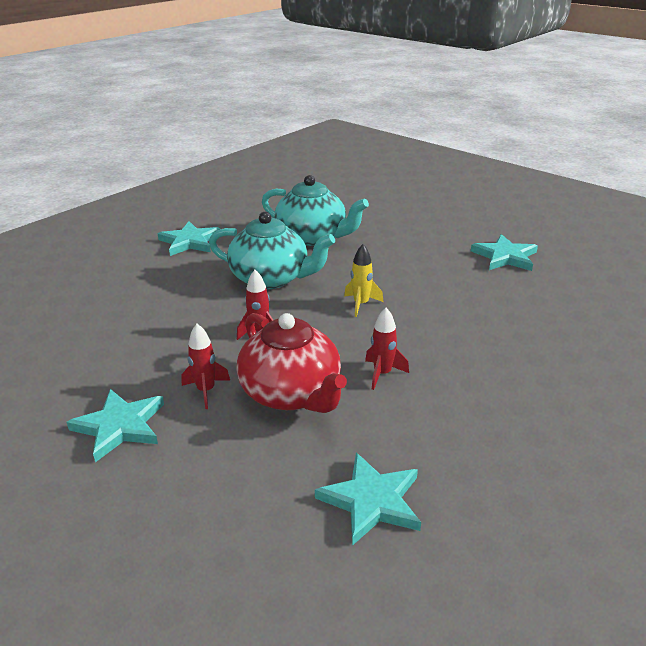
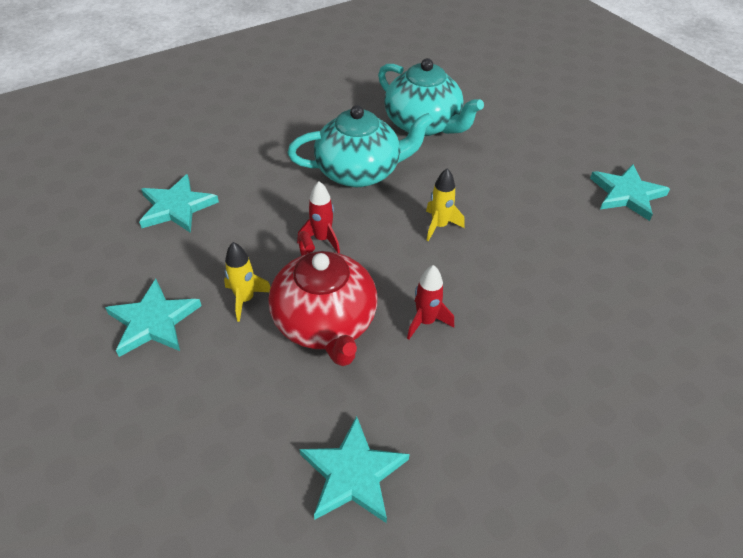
camera: 15 degrees right, 15 degrees up
(190, 242) = (296, 106): turquoise star -> turquoise star (176, 207)
(206, 391) = (245, 299): red rocket -> yellow rocket
(271, 278) = (360, 172): turquoise teapot -> turquoise teapot turned 45 degrees counterclockwise

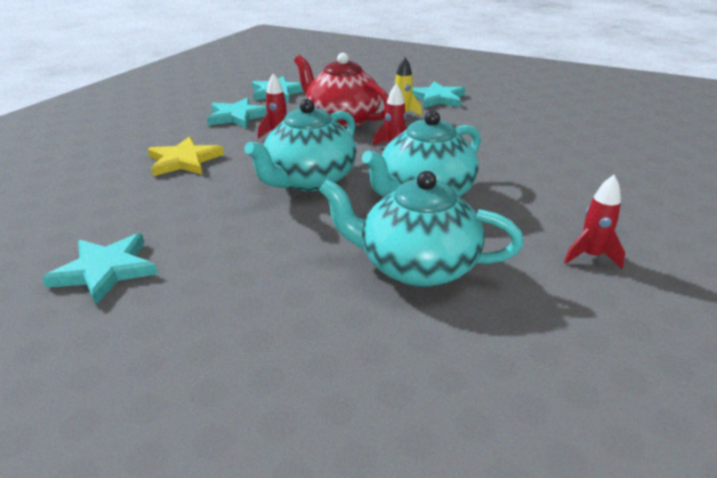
camera: 150 degrees right, 15 degrees down
(176, 207) = (521, 133): turquoise star -> turquoise star (237, 116)
(319, 94) = (590, 256): none -> red rocket
(439, 226) = (309, 180): yellow rocket -> turquoise teapot
(554, 314) = (184, 161): none -> yellow star

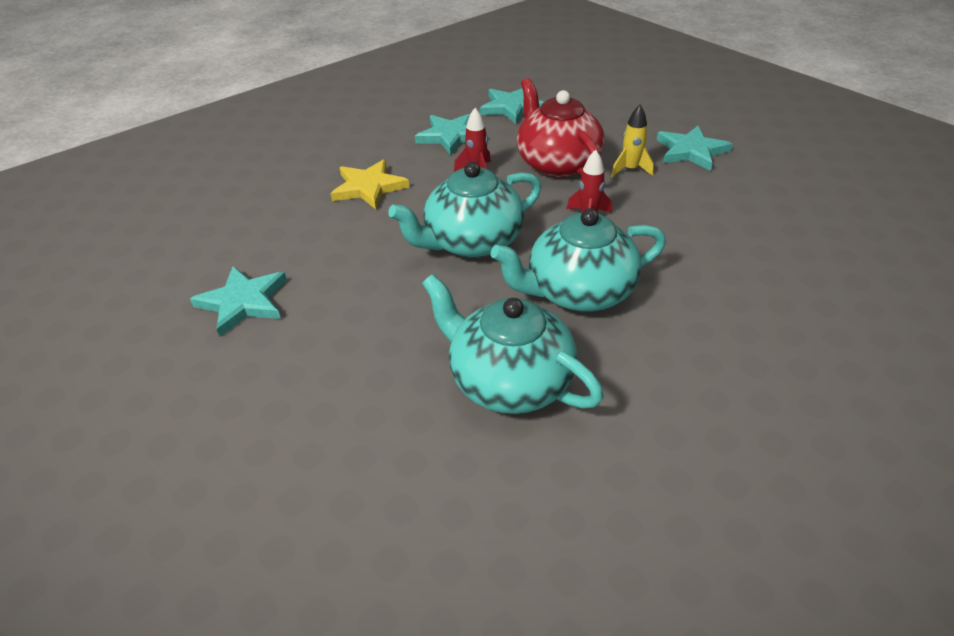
camera: 25 degrees right, 10 degrees up
(590, 256) = (704, 427): red rocket -> none

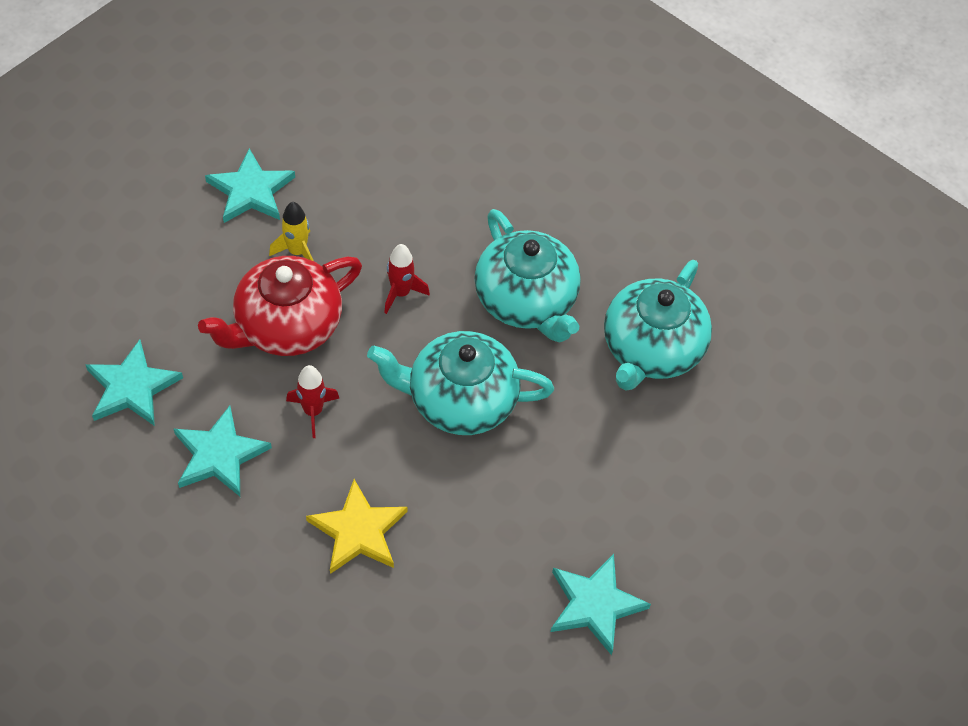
camera: 105 degrees left, 15 degrees up
(471, 242) = (459, 400): turquoise teapot -> turquoise teapot turned 135 degrees clockwise

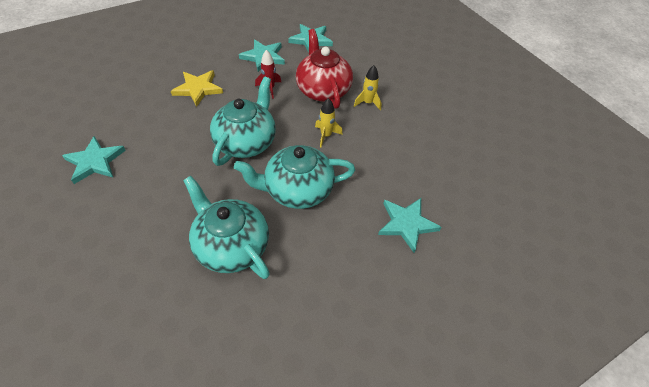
camera: 110 degrees right, 5 degrees down
(251, 191) = (413, 94): turquoise star -> turquoise star (406, 224)
(401, 293) = (326, 136): red rocket -> yellow rocket

